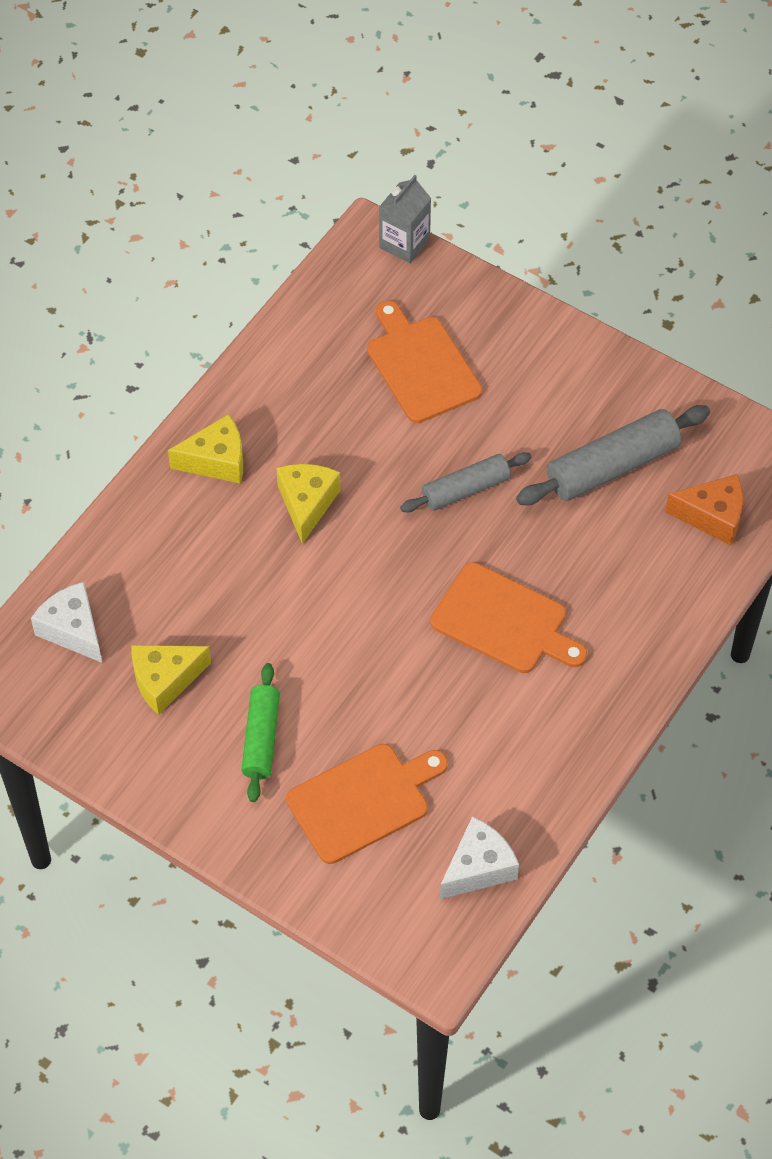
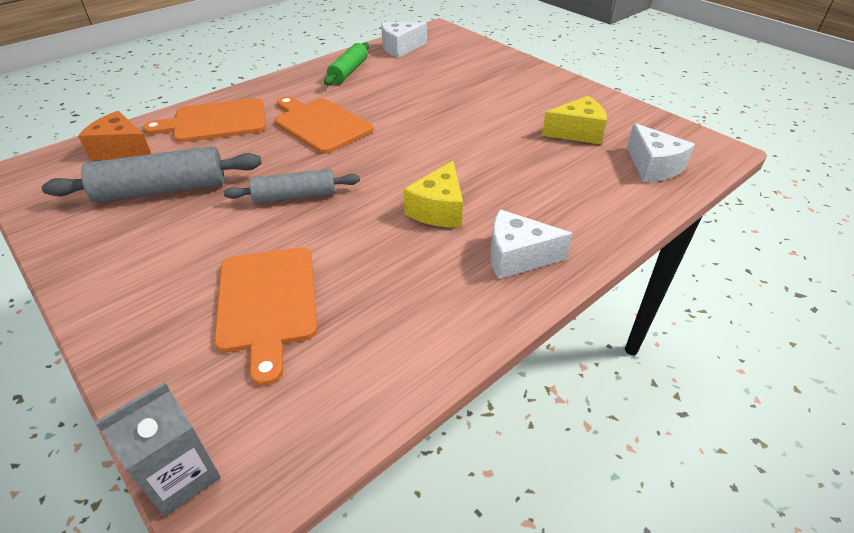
camera: 165 degrees left, 15 degrees down
(216, 461) = (517, 257): yellow cheese -> white cheese
(261, 738) = (512, 101): green rolling pin -> green rolling pin (348, 71)
(363, 800) = (454, 73): orange cutting board -> orange cutting board (215, 121)

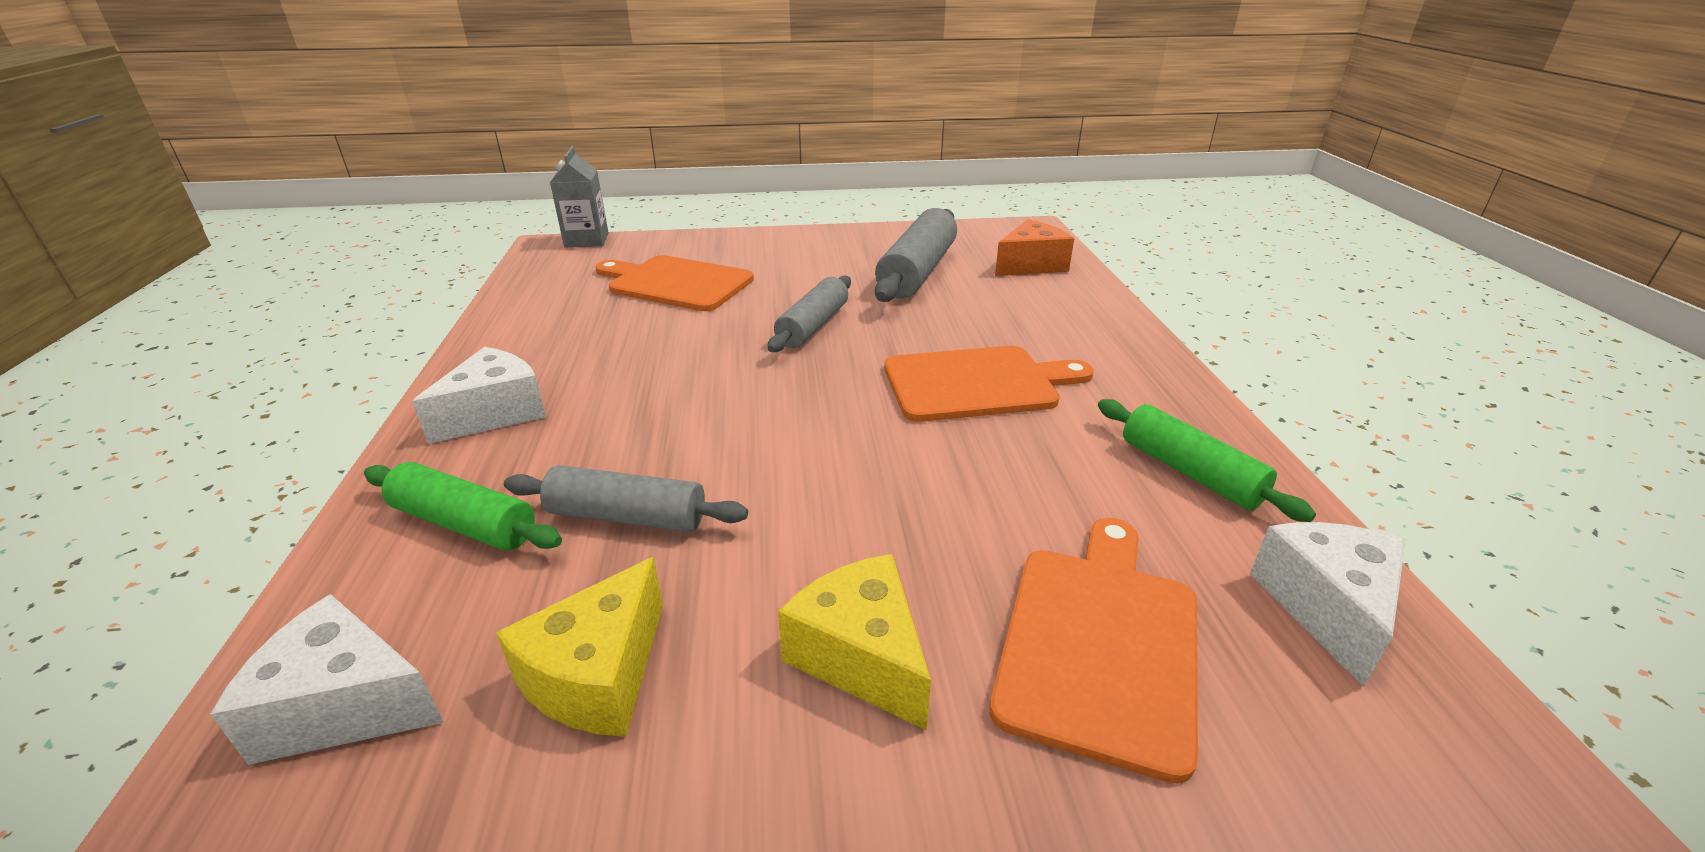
camera: 125 degrees right, 10 degrees down
(215, 121) = (1059, 318): orange cutting board -> orange cutting board (1099, 643)
(438, 210) = (651, 398): yellow cheese -> yellow cheese (861, 656)
(520, 165) = (627, 517): none -> grey rolling pin
(580, 202) = (464, 523): none -> green rolling pin

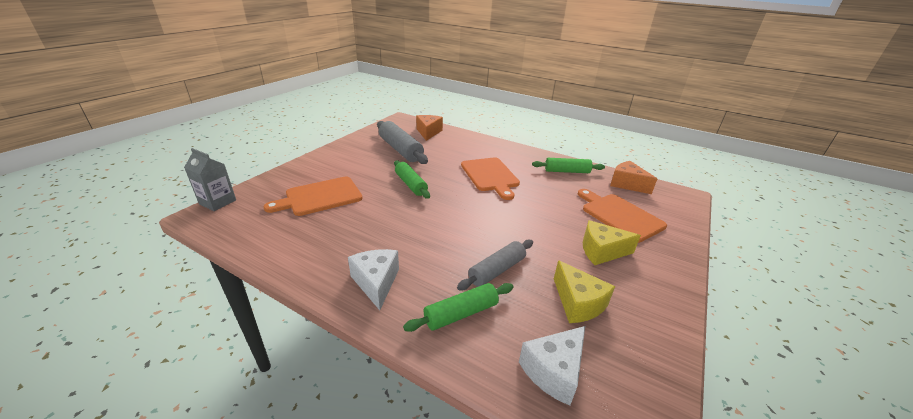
camera: 55 degrees left, 0 degrees up
(813, 326) = (410, 184): grey rolling pin -> green rolling pin
(977, 383) = (490, 176): orange cutting board -> orange cutting board turned 135 degrees clockwise
(1326, 608) = (627, 184): white cheese -> orange cheese

